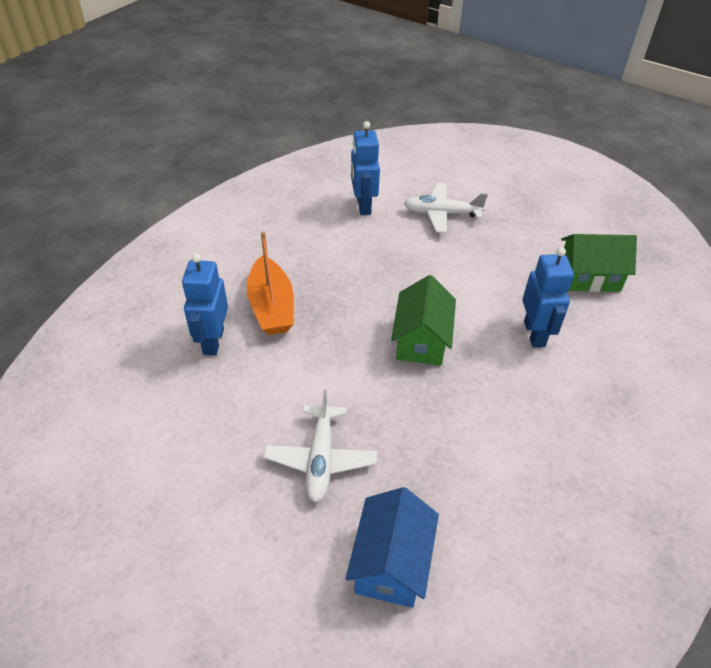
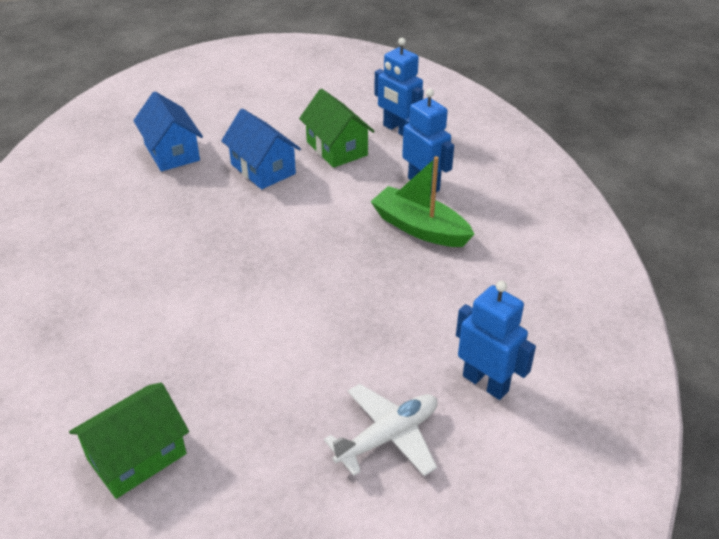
camera: 140 degrees right, 5 degrees down
(271, 307) = (420, 228): orange boat -> green boat
(320, 459) = (263, 169): white plane -> blue house
(421, 340) = (267, 275): green house -> green house (336, 148)
(534, 334) = (165, 343): blue robot -> blue robot (398, 130)

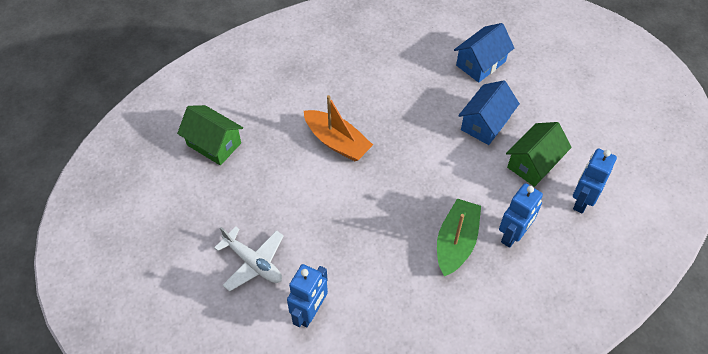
camera: 75 degrees right, 15 degrees up
(218, 303) = (337, 142): none -> orange boat

